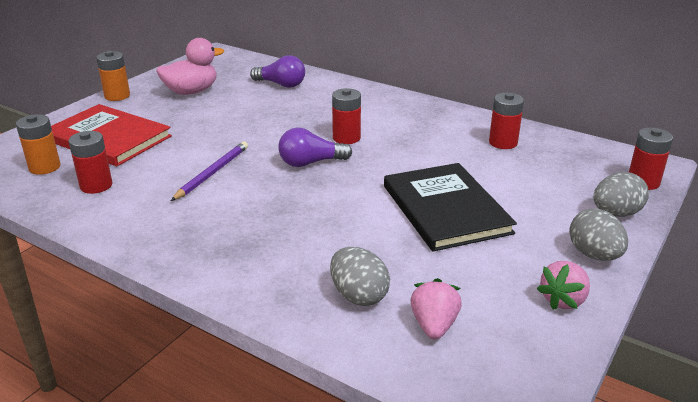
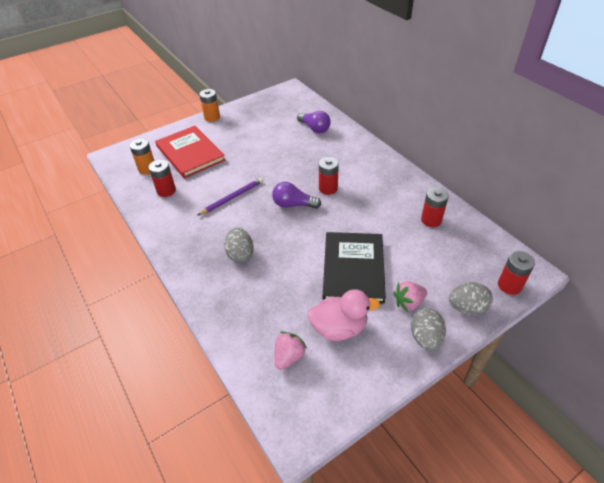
camera: 25 degrees right, 15 degrees up
(191, 92) = (256, 123): pink duck -> pink duck (339, 328)
(358, 295) = (260, 320): grey egg -> grey egg (240, 254)
(563, 300) = (379, 366): pink strawberry -> pink strawberry (408, 302)

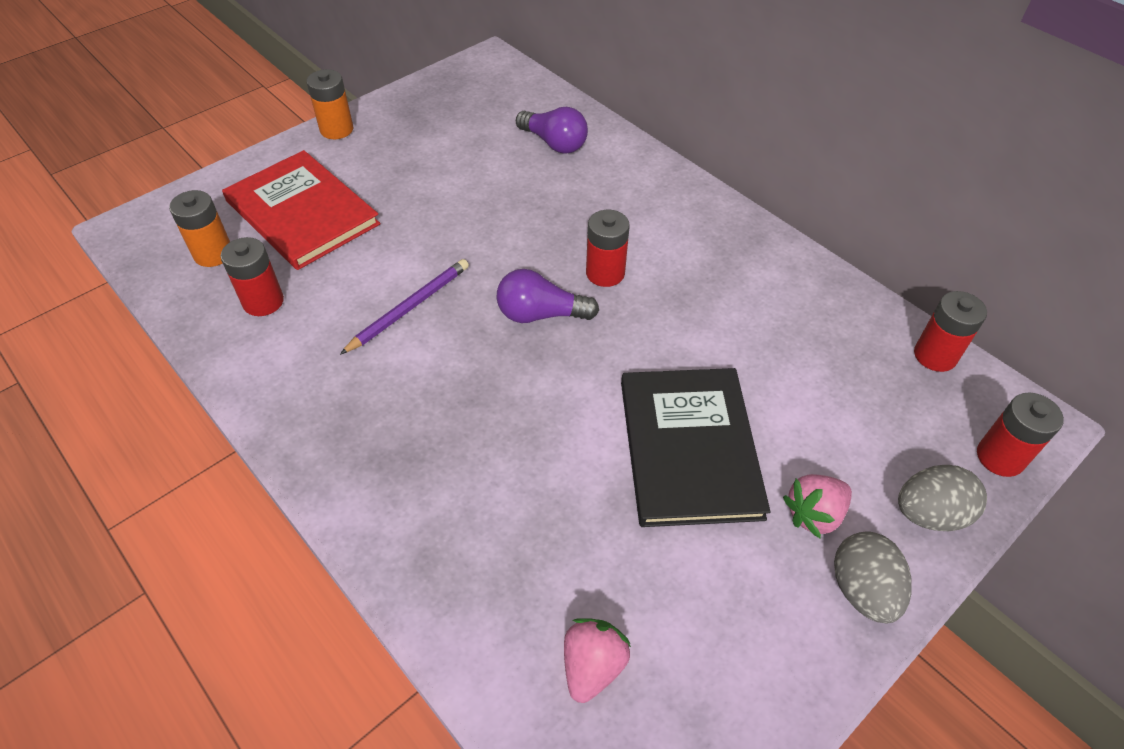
camera: 10 degrees left, 5 degrees up
(240, 254) = (448, 436): grey egg -> none
(339, 328) = (685, 587): pink duck -> none
(431, 220) = (822, 328): red battery -> red battery (935, 355)

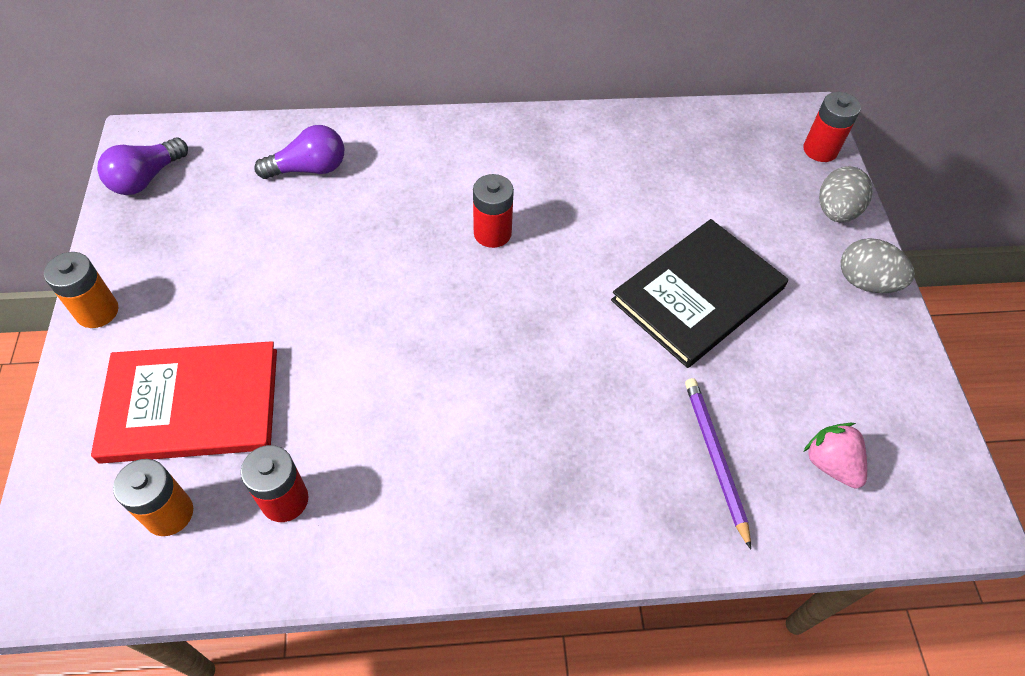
camera: 55 degrees left, 5 degrees up
(409, 307) = (404, 386): purple pencil -> purple pencil (715, 458)
(540, 314) = (497, 300): purple light bulb -> purple light bulb (146, 178)
(689, 448) = (698, 294): black book -> black book turned 75 degrees counterclockwise
(814, 514) = (797, 266): pink strawberry -> none
(935, 355) = (724, 119): red battery -> none

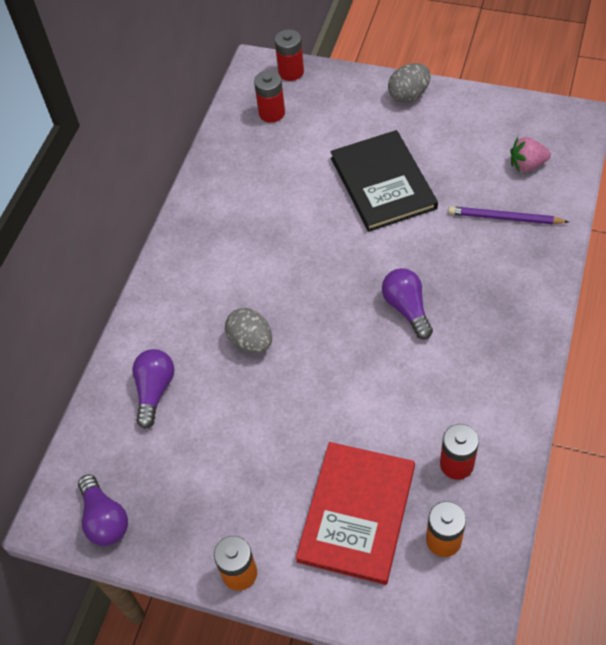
camera: 60 degrees left, 0 degrees up
(492, 233) = (279, 283): red battery -> red battery (272, 113)
(508, 376) = (407, 308): none -> purple light bulb
(835, 211) = (347, 86): grey egg -> grey egg (251, 341)

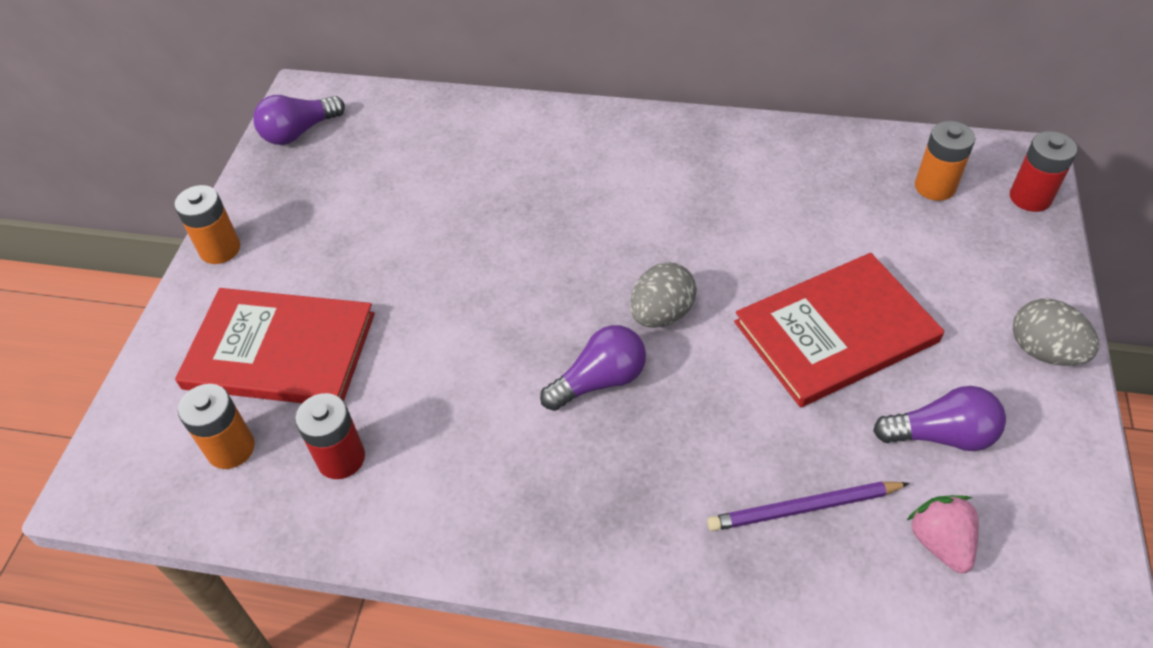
camera: 80 degrees right, 5 degrees down
(154, 391) = (456, 143): purple light bulb -> purple light bulb (941, 435)
(251, 341) = (530, 217): grey egg -> grey egg (661, 314)
(272, 113) = (935, 187): red battery -> orange battery
(382, 183) = (835, 332): black book -> red book
(505, 218) = (804, 508): purple pencil -> purple pencil turned 105 degrees counterclockwise

